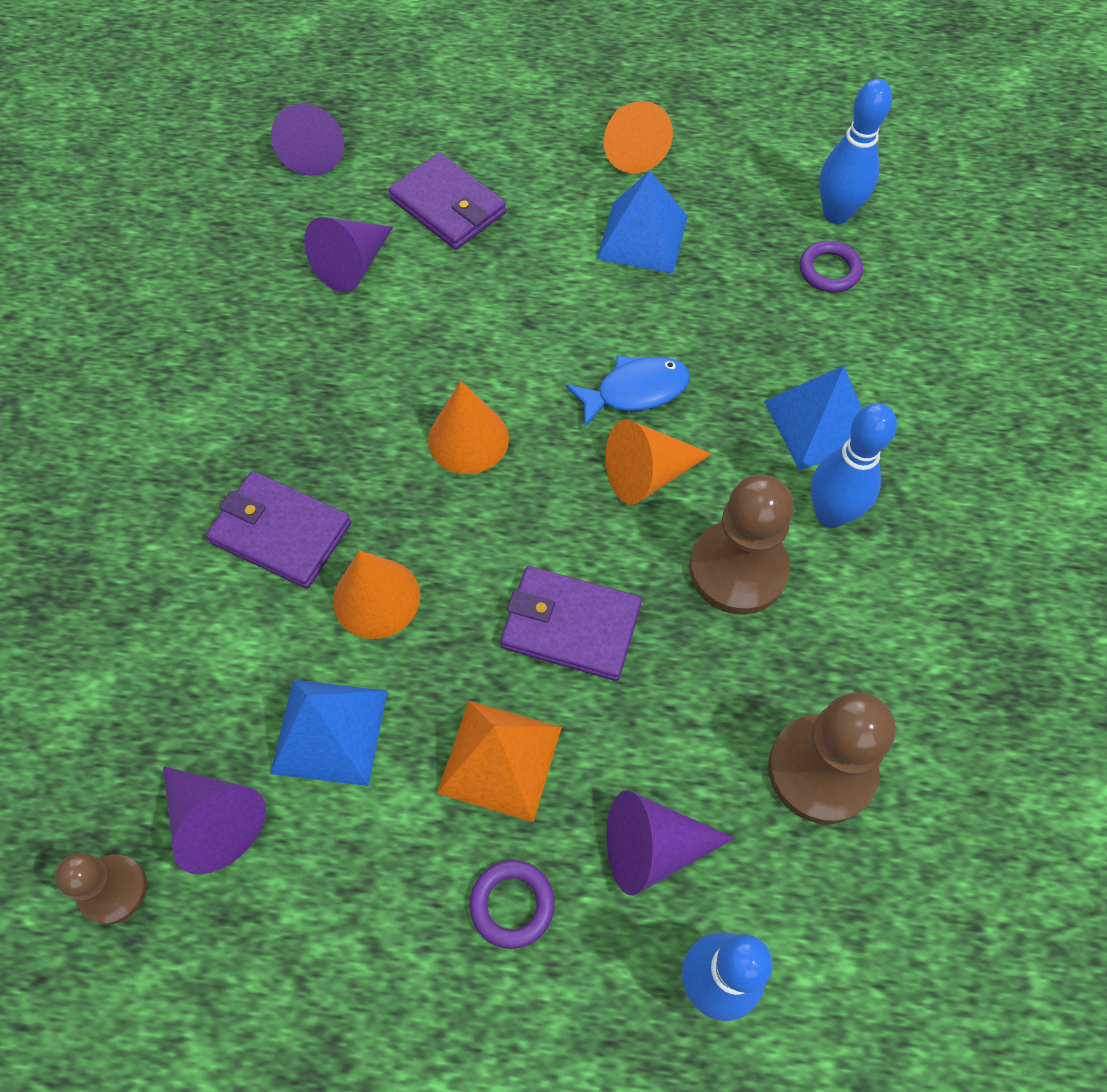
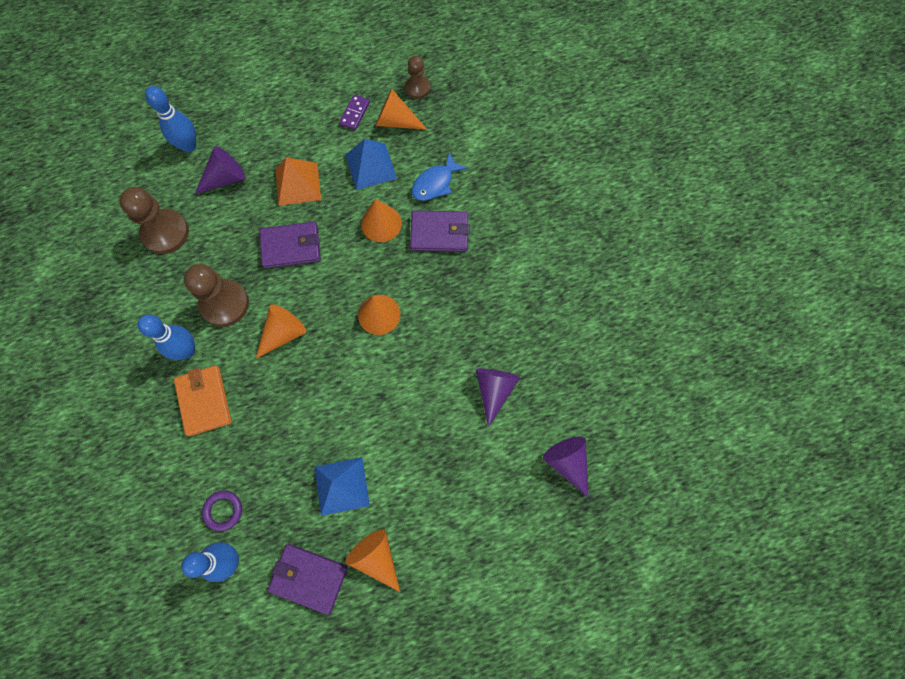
camera: 155 degrees right, 10 degrees up
(215, 820) = (396, 121): purple cone -> orange cone
(292, 886) = (354, 113): none -> purple domino
(448, 206) = (465, 456): purple wallet -> purple wallet (308, 578)
(512, 904) = (271, 139): purple ring -> none
(635, 391) = (307, 378): blue fish -> blue fish (435, 183)
(820, 423) = (204, 401): blue pyramid -> orange wallet

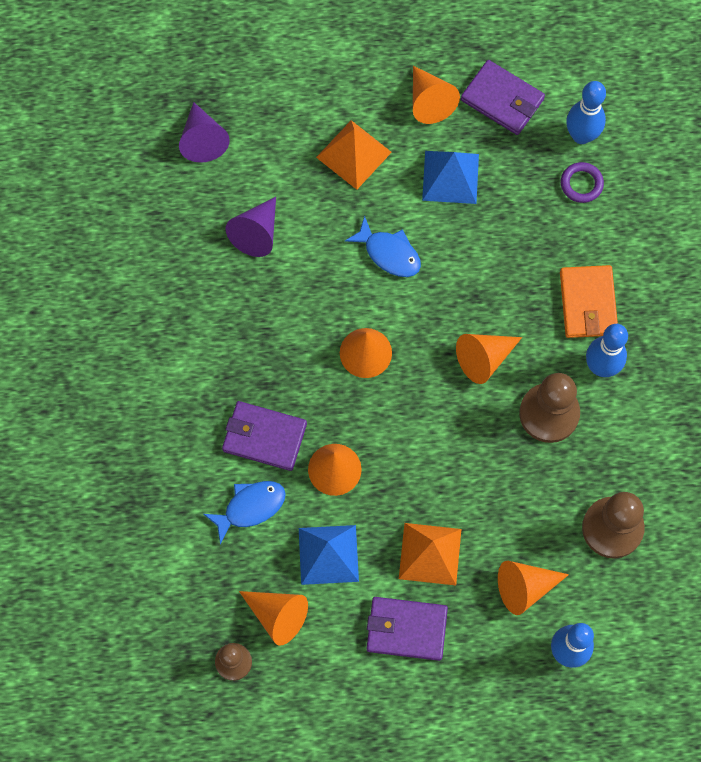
camera: 165 degrees left, 0 degrees up
(225, 178) = (525, 587): purple cone -> orange cone
(291, 247) = (455, 467): purple wallet -> purple wallet (406, 629)
(354, 113) = (331, 643): purple domino -> none
(379, 401) = (389, 253): none -> blue fish
(432, 484) = (354, 154): none -> orange pyramid

